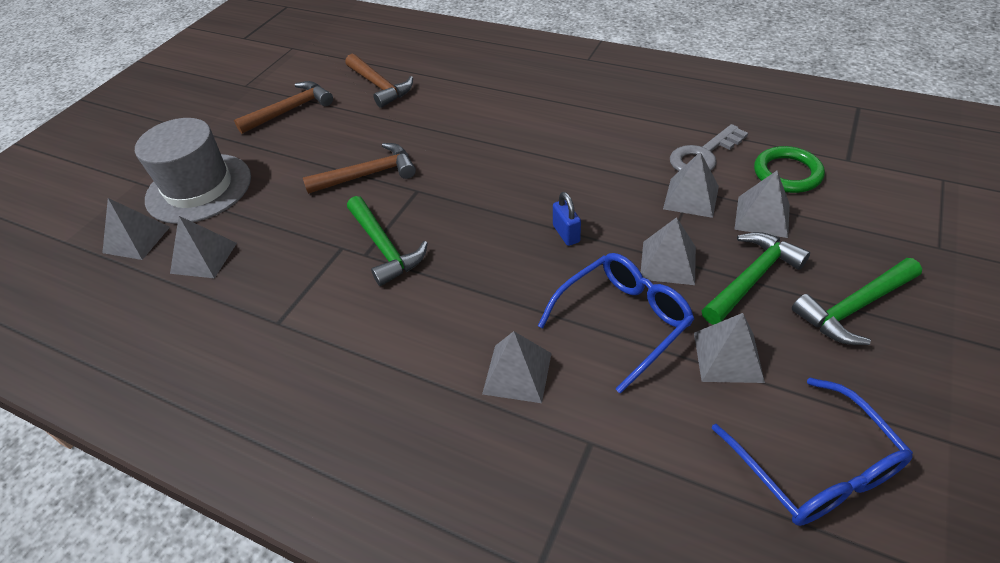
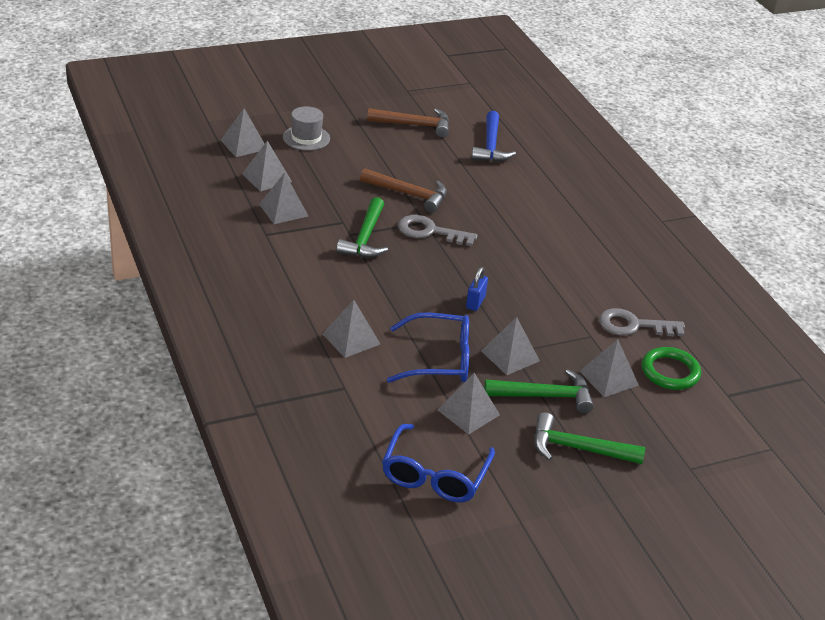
camera: 35 degrees right, 10 degrees down
(199, 188) = (306, 138): grey hat -> grey hat, size x0.57
(380, 86) = (491, 146): brown hammer -> blue hammer
(434, 196) = (430, 232): none -> grey key
(691, 197) = (583, 339): grey pyramid -> grey pyramid (283, 210)

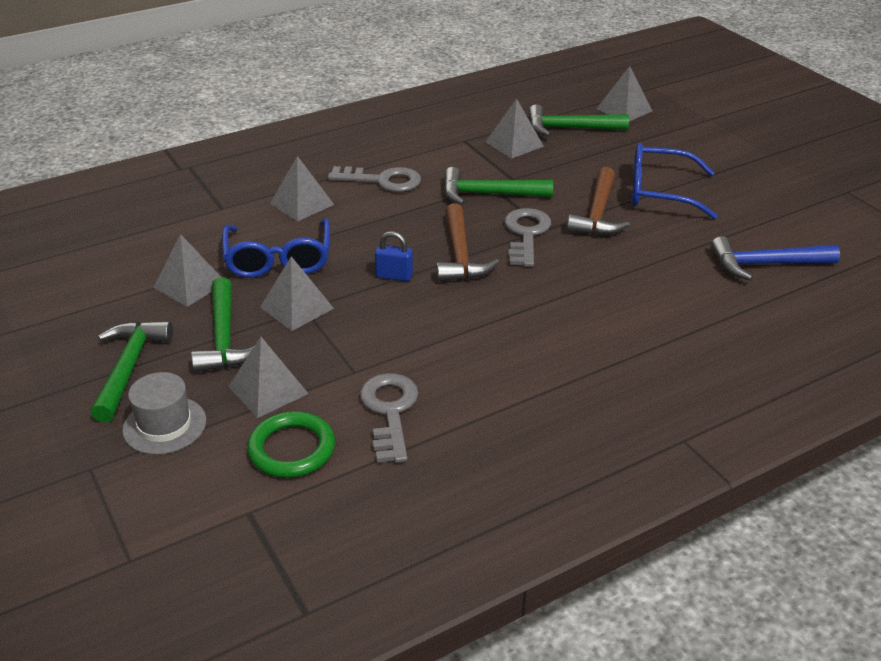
camera: 85 degrees right, 0 degrees up
(266, 177) = (569, 128): grey pyramid -> green hammer
(306, 138) = (668, 140): grey hat -> grey hat (164, 425)
(324, 289) = (382, 180): none -> grey key
(414, 125) = (764, 204): brown hammer -> brown hammer (460, 255)
(434, 475) = (88, 271): blue glasses -> blue glasses (660, 192)

